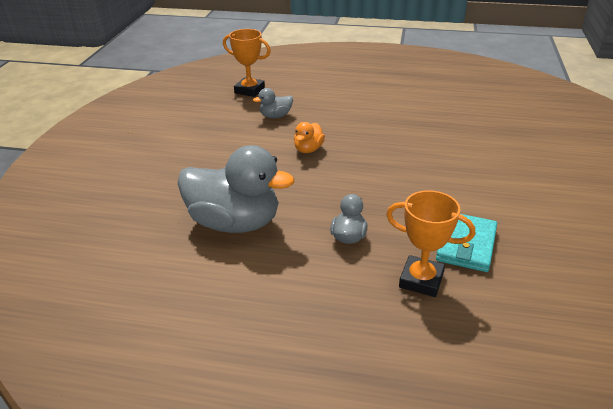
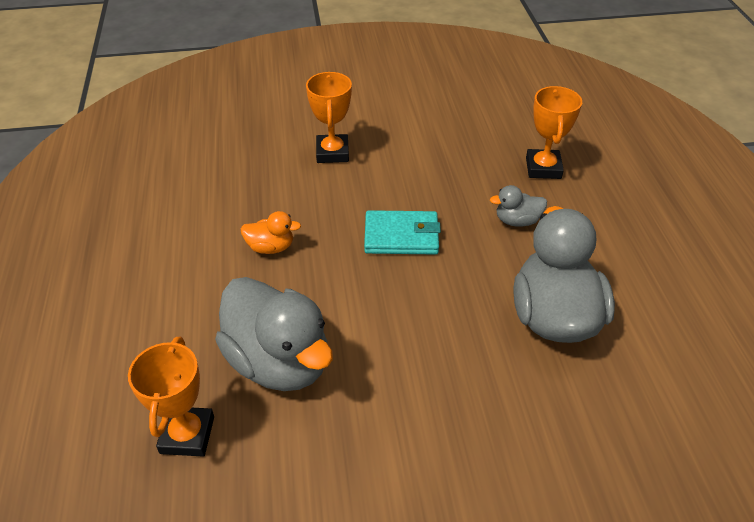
camera: 110 degrees left, 10 degrees up
(275, 116) = (279, 361): grey duck -> grey duck, size x2.19
(308, 149) = (365, 294): orange duck -> orange duck (271, 247)
(466, 245) = (480, 148): turquoise wallet -> turquoise wallet (401, 236)
(476, 161) = (332, 153): none -> orange trophy

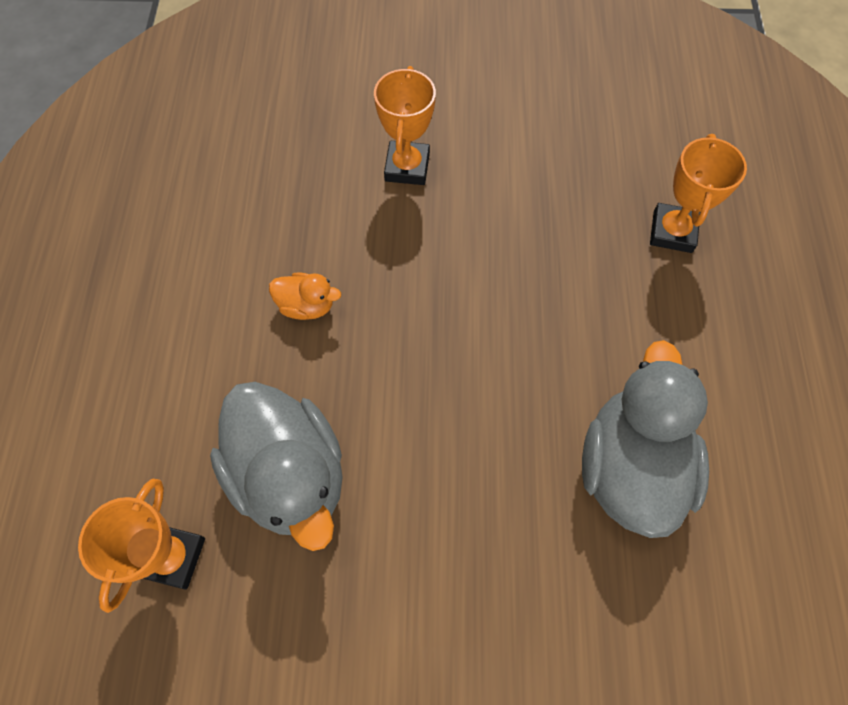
camera: 10 degrees right, 20 degrees up
(401, 236) = (468, 313): turquoise wallet -> none
(517, 221) = (618, 312): grey duck -> none

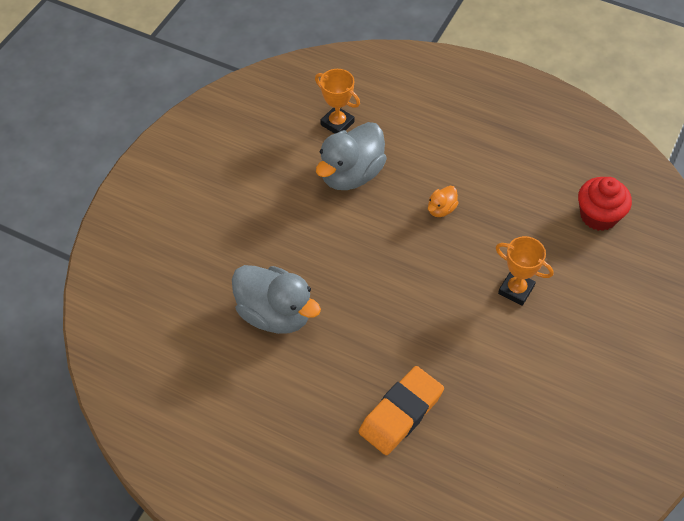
camera: 115 degrees right, 10 degrees down
(233, 112) = (598, 216): none -> red cupcake
(290, 475) = (351, 174): grey duck -> grey duck turned 45 degrees counterclockwise
(672, 231) = (401, 413): orange trophy -> orange eraser

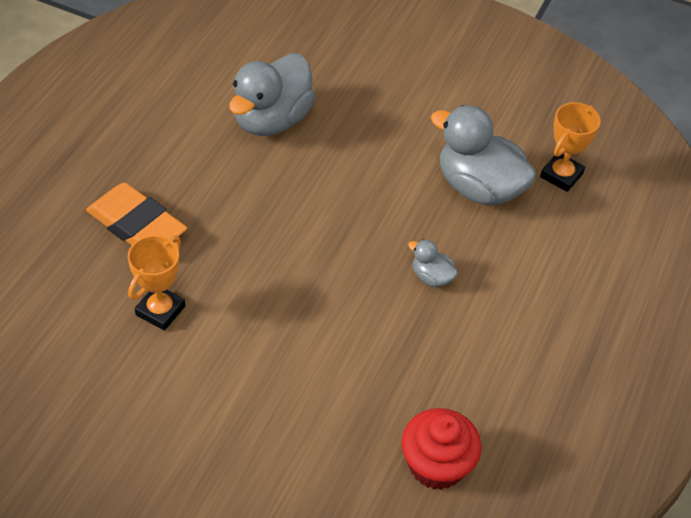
camera: 85 degrees right, 5 degrees down
(441, 209) = (431, 277): orange duck -> grey duck
(516, 290) = (305, 350): orange trophy -> orange trophy (160, 310)

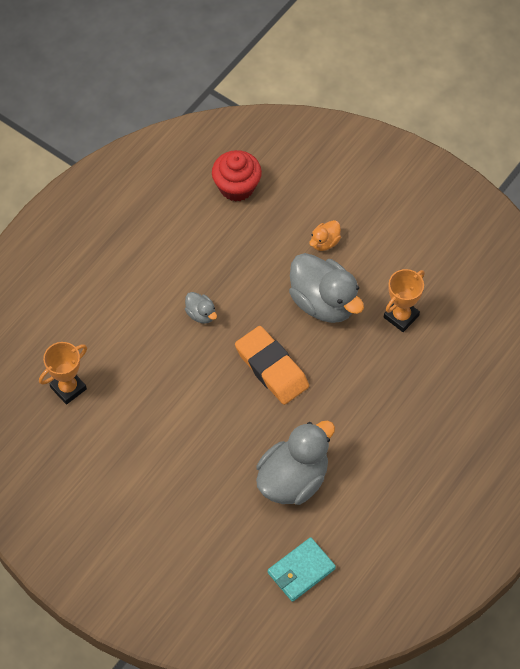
camera: 165 degrees left, 10 degrees up
(137, 225) = (414, 390): orange eraser -> orange eraser (271, 368)
(247, 46) = (301, 571): none -> turquoise wallet
(284, 398) = (324, 242): none -> orange duck
(478, 187) = (139, 386): grey duck -> grey duck (324, 302)

